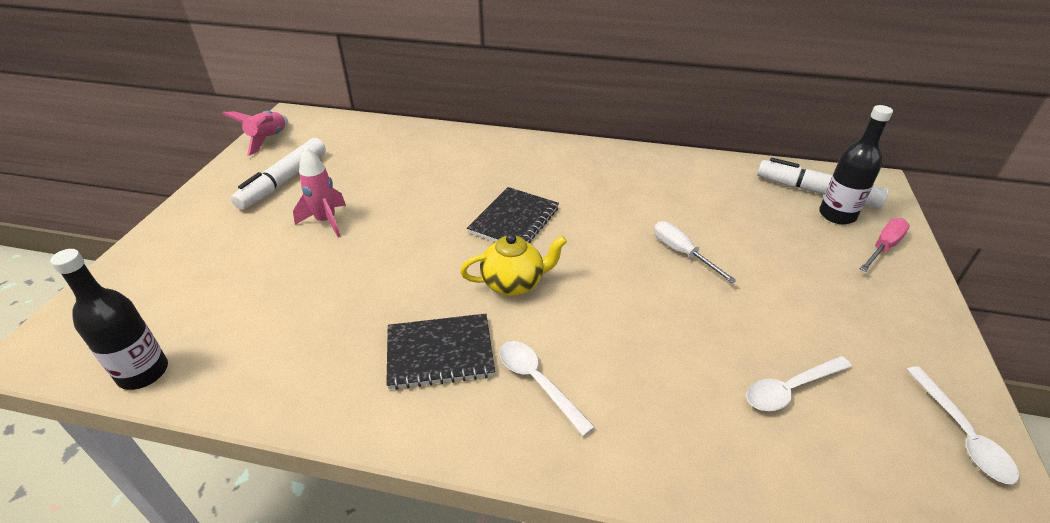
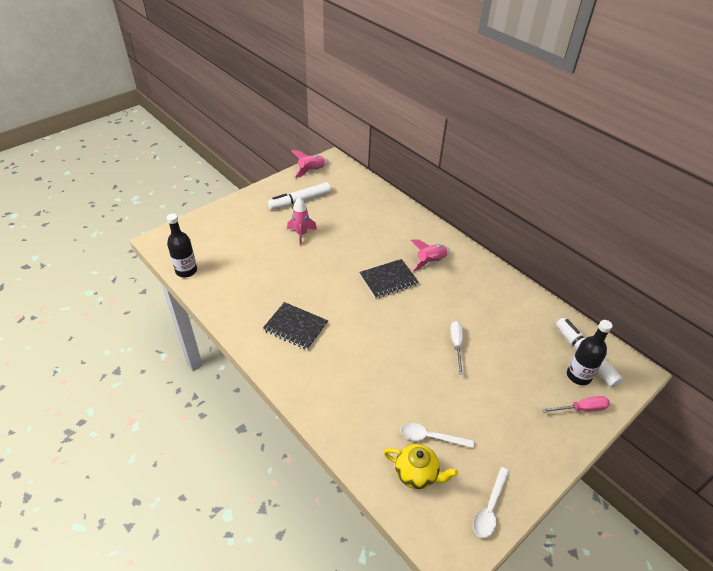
camera: 35 degrees right, 5 degrees up
(514, 283) = (356, 313): yellow teapot -> yellow teapot (417, 474)
(538, 382) = (323, 363): white spoon -> none
(545, 176) = (430, 262): none -> pink rocket

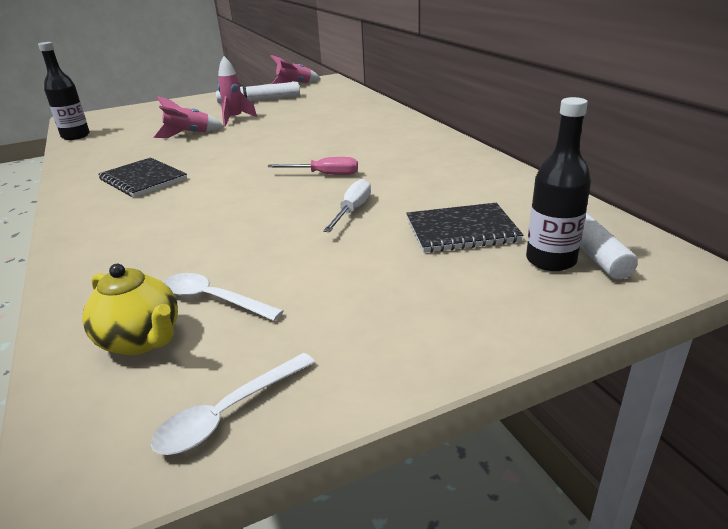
camera: 20 degrees right, 15 degrees down
(388, 280) = (307, 153): black notebook -> black notebook (461, 230)
(430, 262) = (380, 143): pink rocket -> pink rocket (188, 134)
(581, 409) = (533, 300): pink screwdriver -> pink screwdriver (324, 174)

